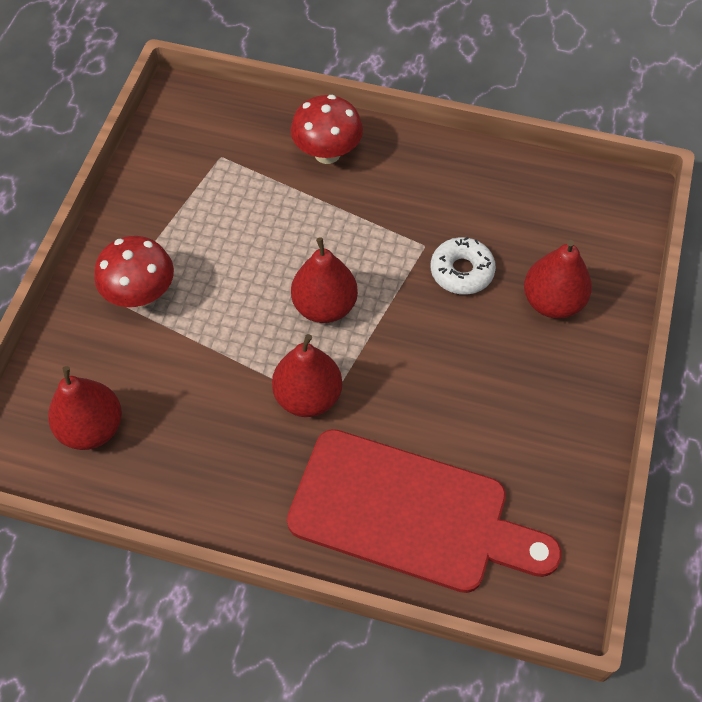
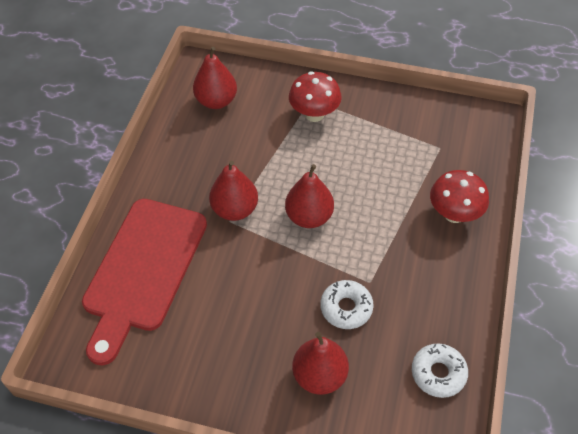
camera: 90 degrees right, 5 degrees down
(539, 190) = (438, 373): none -> white donut

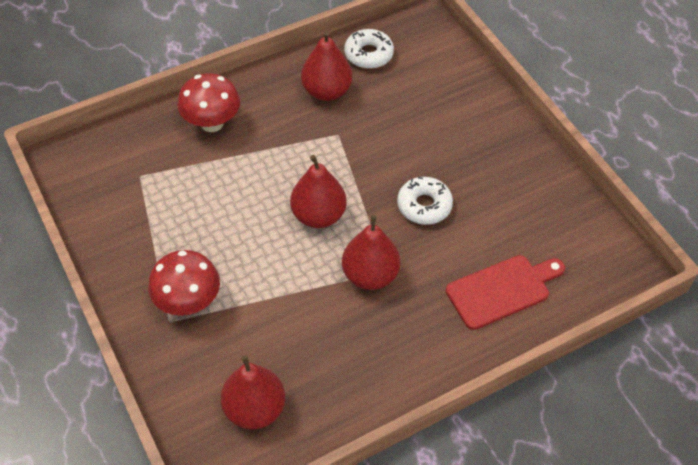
camera: 135 degrees left, 0 degrees up
(143, 270) = (502, 290): red cutting board -> red cutting board, size x0.58
(319, 375) = (446, 112): red pear -> red pear (326, 91)
(346, 308) = (376, 133): white donut -> white donut (424, 205)

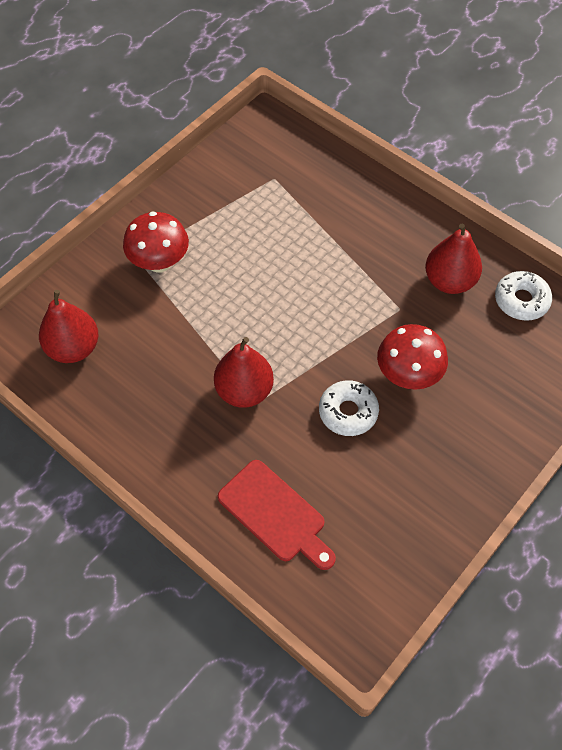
camera: 70 degrees right, 5 degrees up
(212, 123) = (359, 206): red mushroom -> red mushroom (408, 375)
(318, 215) = (294, 326): red pear -> none

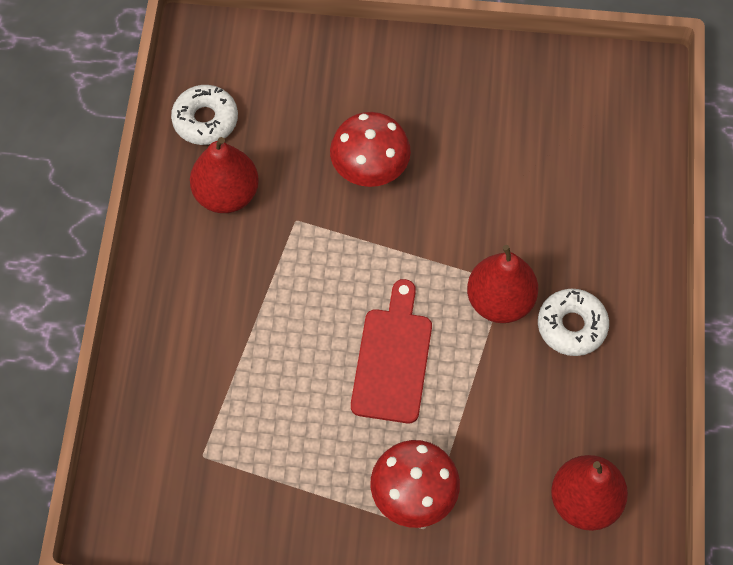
camera: 125 degrees left, 5 degrees up
(275, 514) = (597, 195): red cutting board -> red cutting board (392, 359)
(348, 412) = (450, 198): white donut -> white donut (571, 326)

